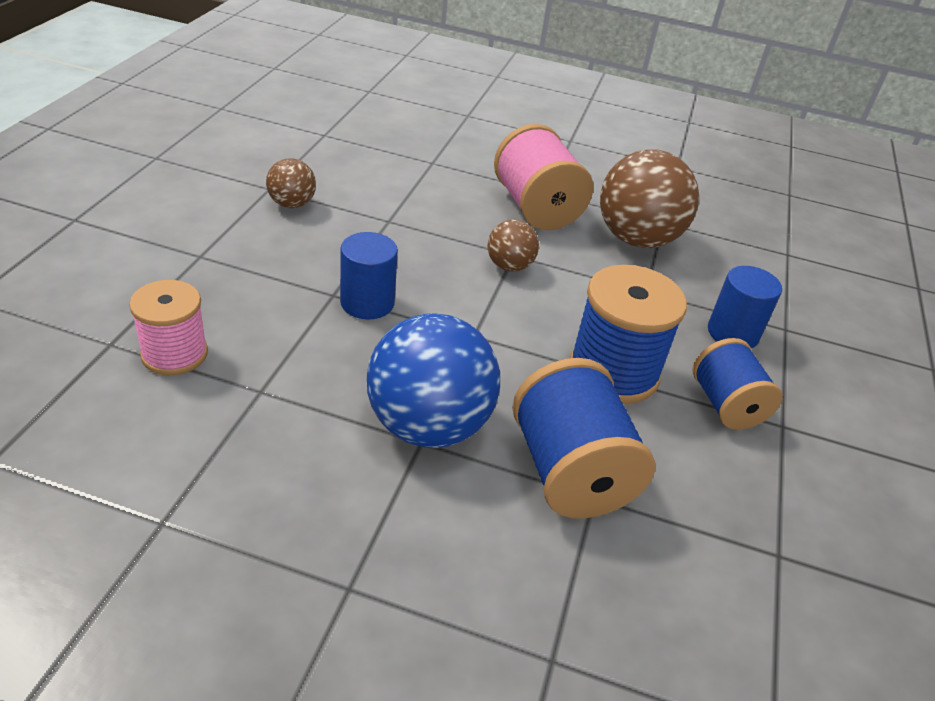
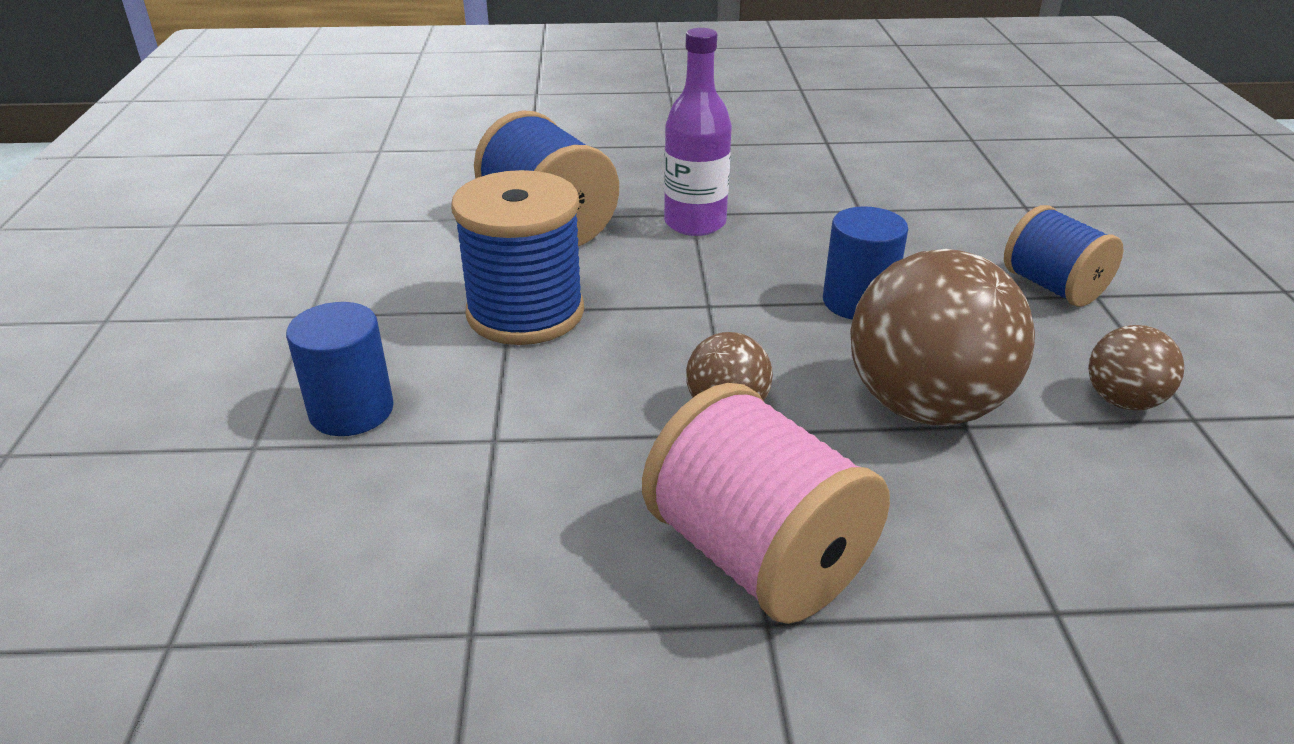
camera: 165 degrees right, 5 degrees down
(174, 354) = (965, 212): pink spool -> none
(428, 425) = (695, 223): blue ball -> purple bottle
(637, 239) = (528, 551): brown ball -> brown ball (924, 406)
(726, 405) = (380, 316): blue spool -> blue spool (1052, 287)

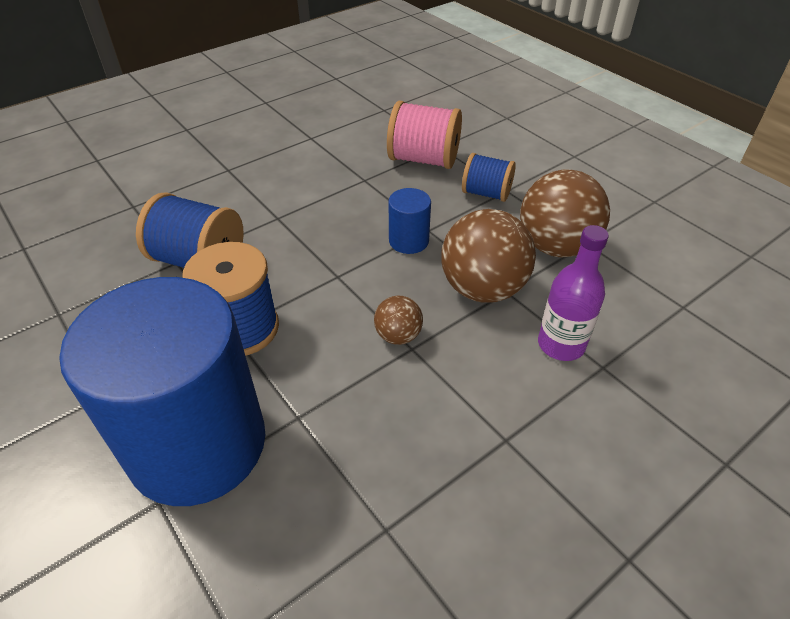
camera: 35 degrees left, 10 degrees up
(351, 410) = (198, 444): blue cylinder -> blue cylinder, size x2.48
(695, 223) = (285, 224): purple bottle -> purple bottle (561, 345)
(757, 556) = (476, 409): pink spool -> pink spool (423, 159)
(1122, 401) = (556, 246): brown ball -> brown ball, size x1.99

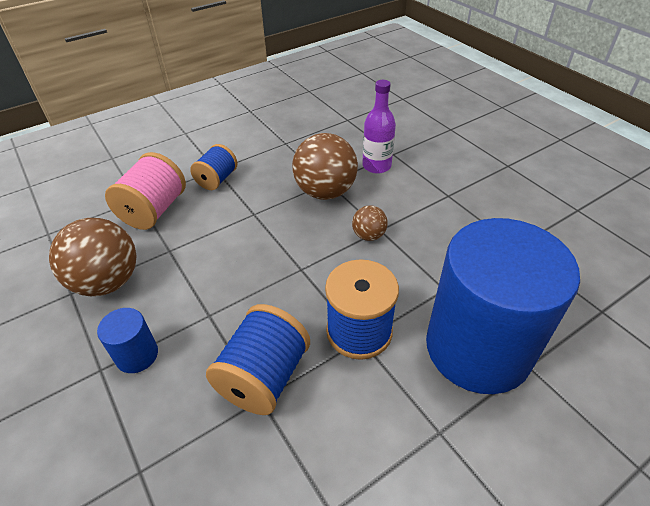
camera: 85 degrees left, 0 degrees up
(408, 241) = (265, 225): blue cylinder -> blue cylinder (137, 355)
(556, 246) = (287, 155): brown ball -> brown ball (107, 282)

